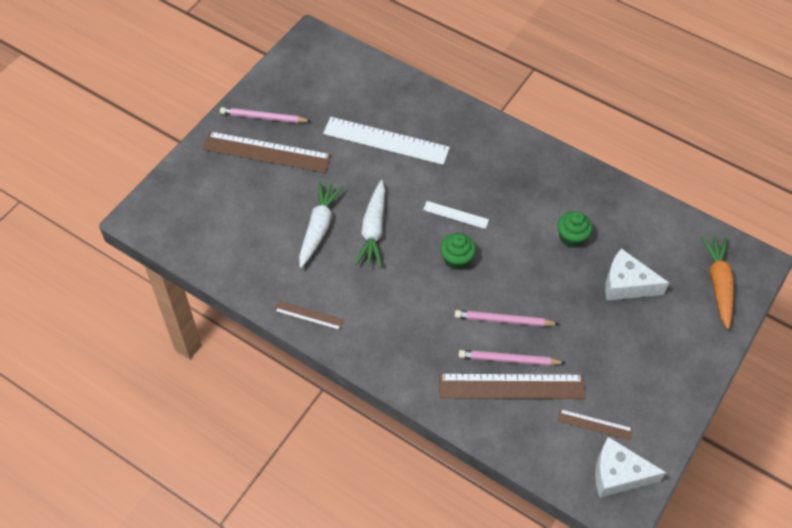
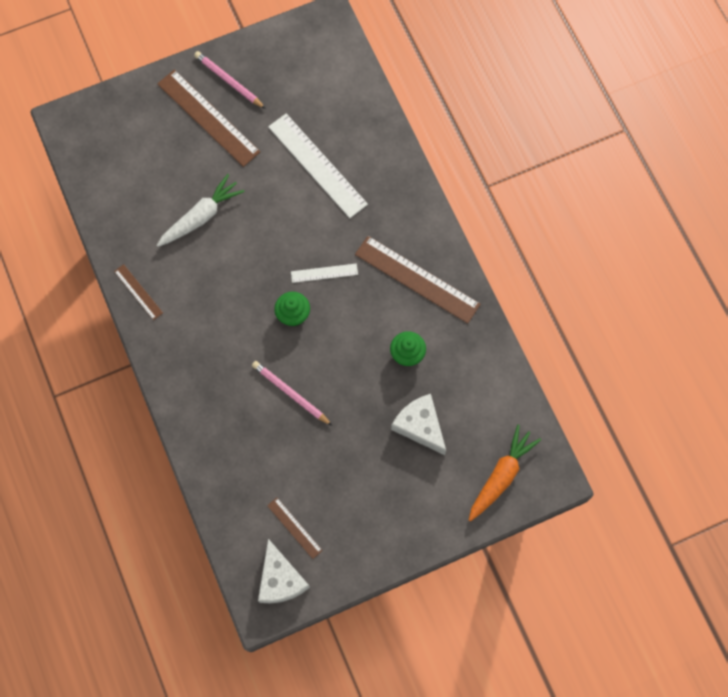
camera: 35 degrees right, 15 degrees up
(373, 230) = (244, 245): white carrot -> none
(456, 215) = (324, 273): white ruler -> white ruler turned 60 degrees counterclockwise
(508, 359) = (268, 429): pink pencil -> none
(511, 386) = (253, 454): brown ruler -> brown ruler (417, 279)
(618, 474) = (280, 579): white cheese -> white cheese turned 150 degrees counterclockwise

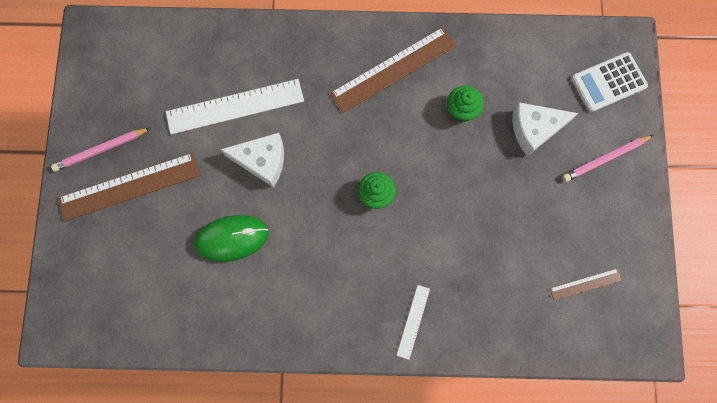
camera: 65 degrees left, 5 degrees up
(138, 292) = (281, 334): brown ruler -> none
(201, 217) = (231, 238): white carrot -> green mouse
(280, 579) = (629, 318): white cheese -> white cheese (262, 161)
(290, 393) = (452, 231): pink pencil -> pink pencil (604, 159)
(324, 273) = (347, 148): white ruler -> white ruler (413, 321)
(501, 476) = (608, 82): orange carrot -> white calculator

